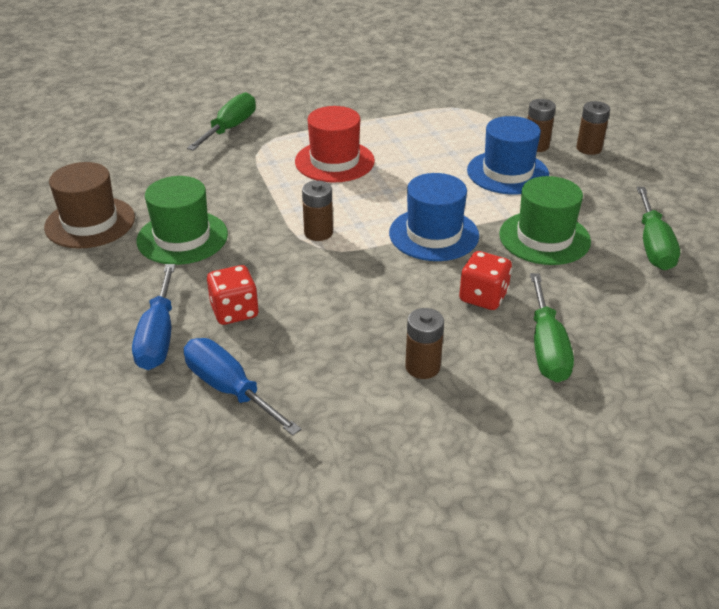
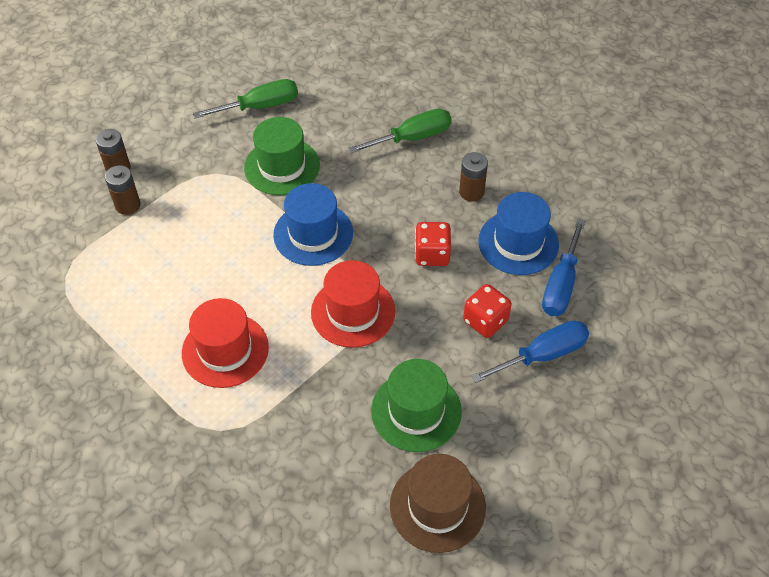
camera: 115 degrees left, 15 degrees up
(230, 128) = (194, 482): green screwdriver -> none
(318, 233) = (353, 312): brown battery -> red hat
(483, 297) = (378, 182): red dice -> red dice (432, 254)
(507, 172) = (188, 213): blue hat -> blue hat (518, 243)

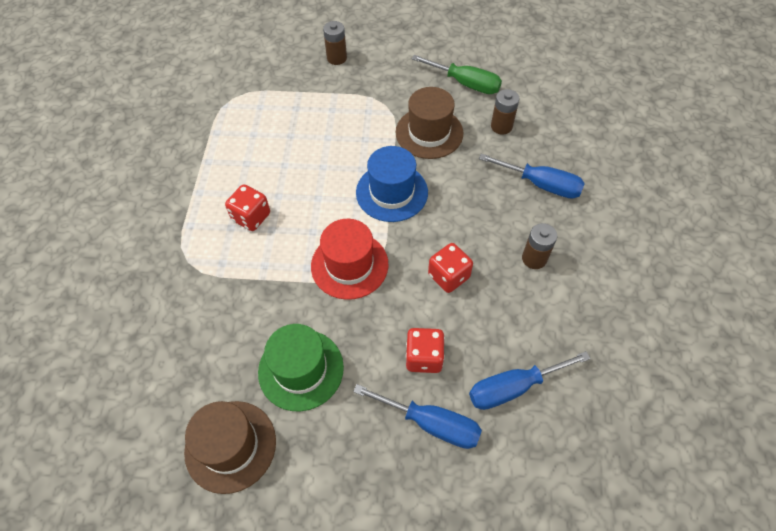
camera: 50 degrees right, 5 degrees up
(128, 205) = (314, 84): brown battery -> brown battery (501, 126)
(225, 350) = (251, 217): red hat -> red dice
(282, 166) = (429, 133): green hat -> brown hat
(412, 138) = (541, 184): green screwdriver -> blue screwdriver
(518, 243) = (521, 326): blue hat -> none

